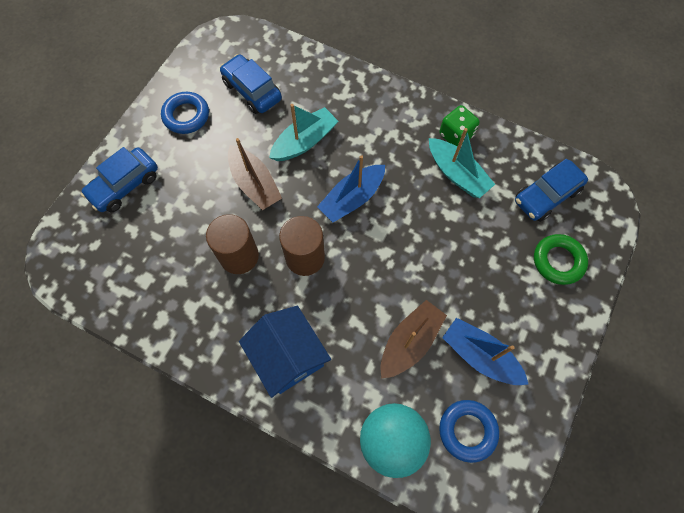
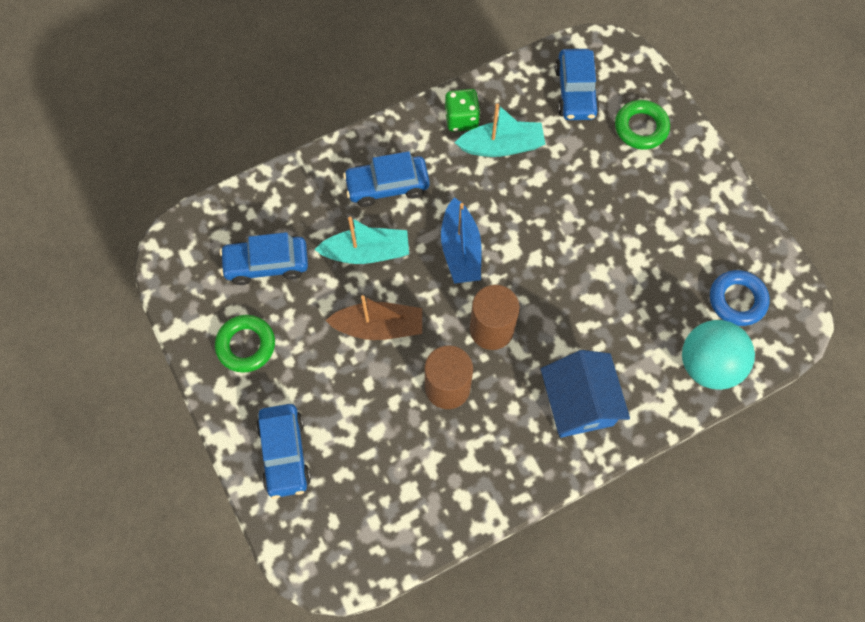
camera: 55 degrees left, 0 degrees up
(186, 116) = (246, 345): blue ring -> green ring
(288, 356) = (578, 403): blue house -> blue house turned 75 degrees clockwise
(304, 142) = (366, 252): turquoise boat -> turquoise boat turned 90 degrees clockwise
(365, 123) = (387, 186): none -> blue car
(409, 342) = (633, 293): brown boat -> none
(480, 355) = (681, 246): blue boat -> none

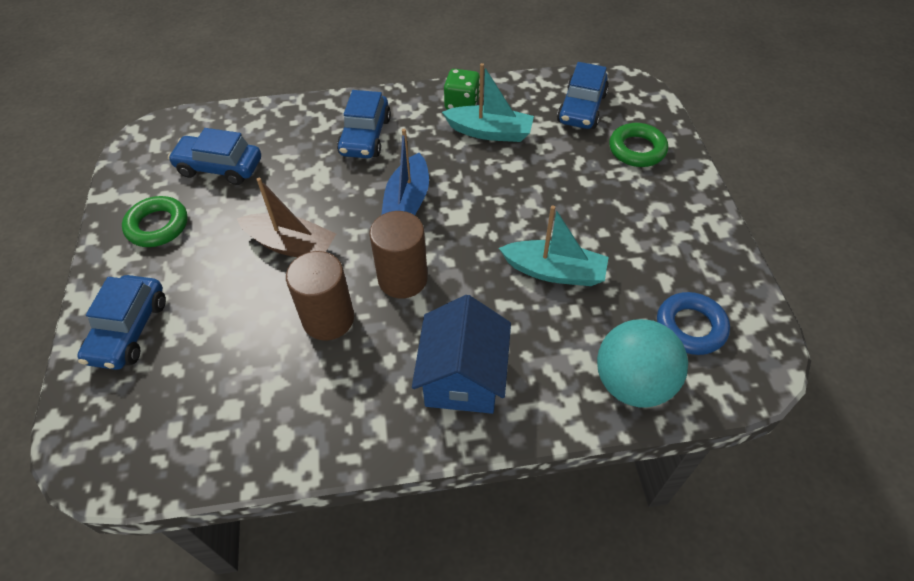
camera: 20 degrees right, 15 degrees down
(366, 252) = (315, 182): turquoise boat -> turquoise boat (554, 271)
(387, 186) = (365, 136): blue car -> blue car turned 90 degrees counterclockwise

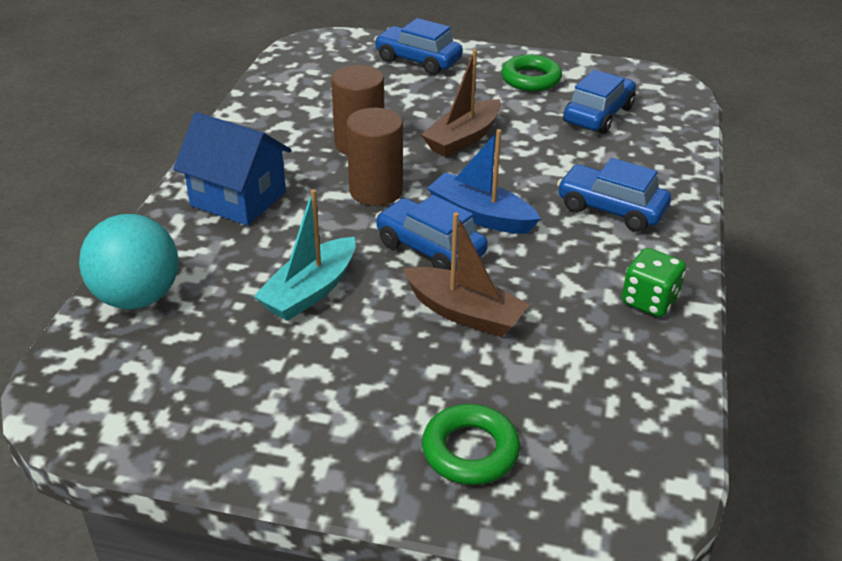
camera: 110 degrees right, 15 degrees down
(489, 132) = (577, 310): turquoise boat -> none
(525, 182) = (464, 313): none -> brown boat
(581, 108) = (594, 424): blue car -> blue car (430, 249)
(690, 327) = (156, 368): blue ring -> none

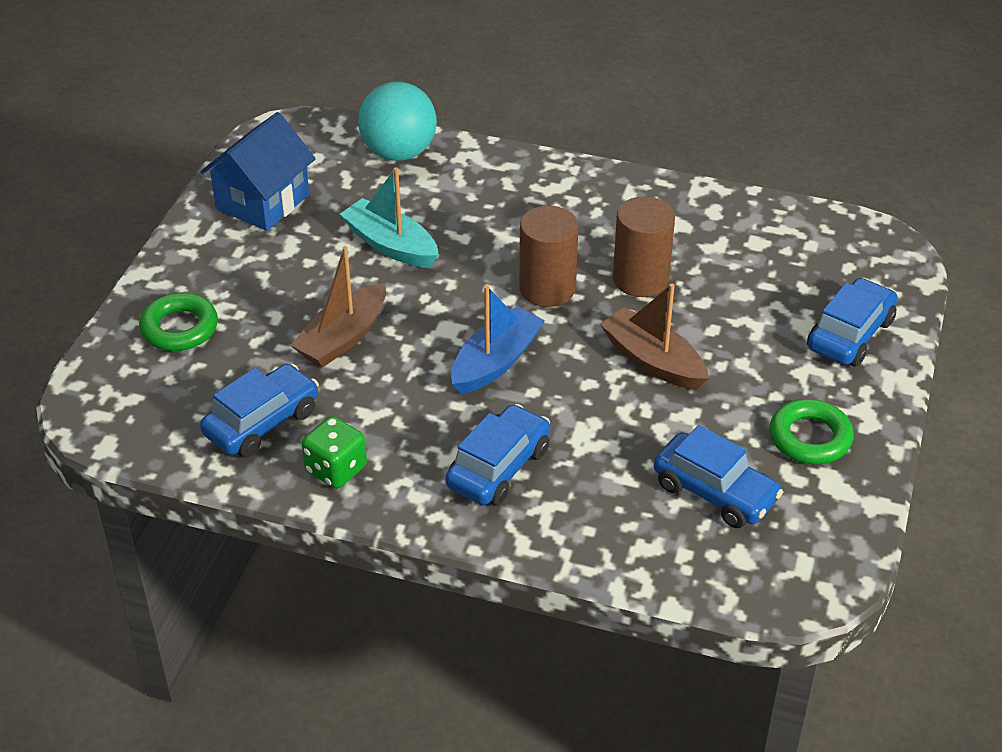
camera: 95 degrees right, 5 degrees up
(238, 199) = (539, 199): blue house -> blue house (263, 202)
(430, 249) = (443, 322): blue car -> blue car (262, 422)

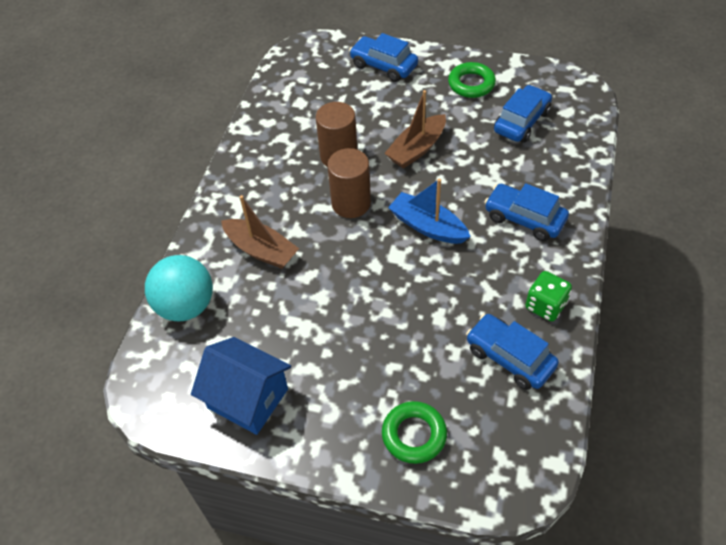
camera: 90 degrees left, 10 degrees up
(343, 338) = (413, 318): brown boat -> brown boat (261, 250)
(391, 245) = (305, 299): turquoise boat -> none

